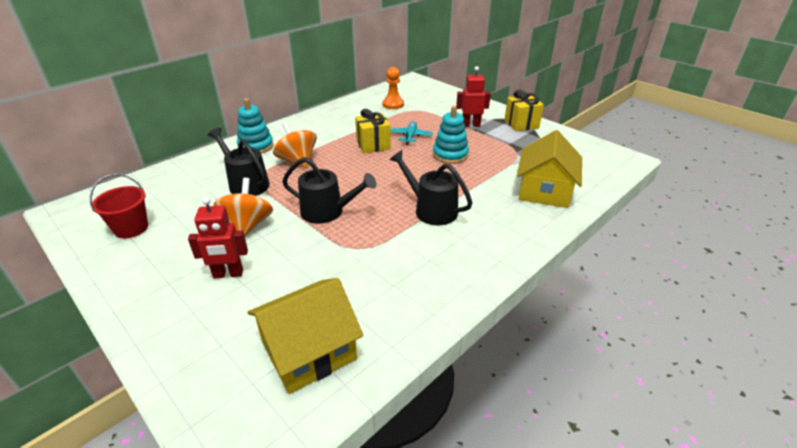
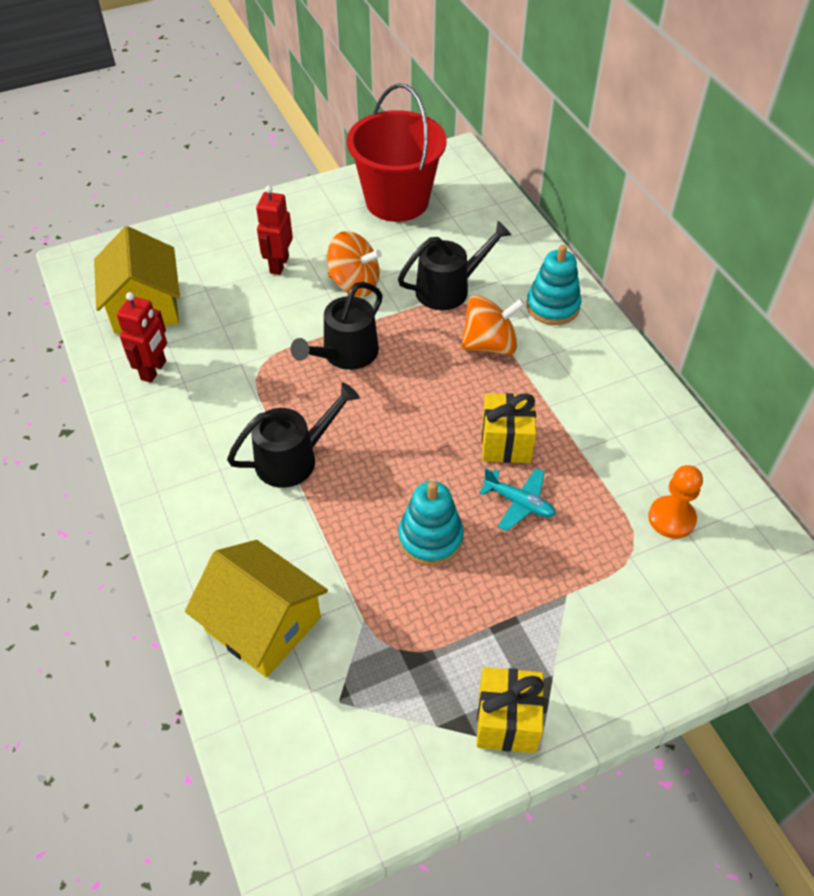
camera: 110 degrees right, 15 degrees up
(131, 228) = (397, 201): red bucket -> red bucket, size x1.86
(470, 125) = (534, 620): red robot -> red robot (154, 370)

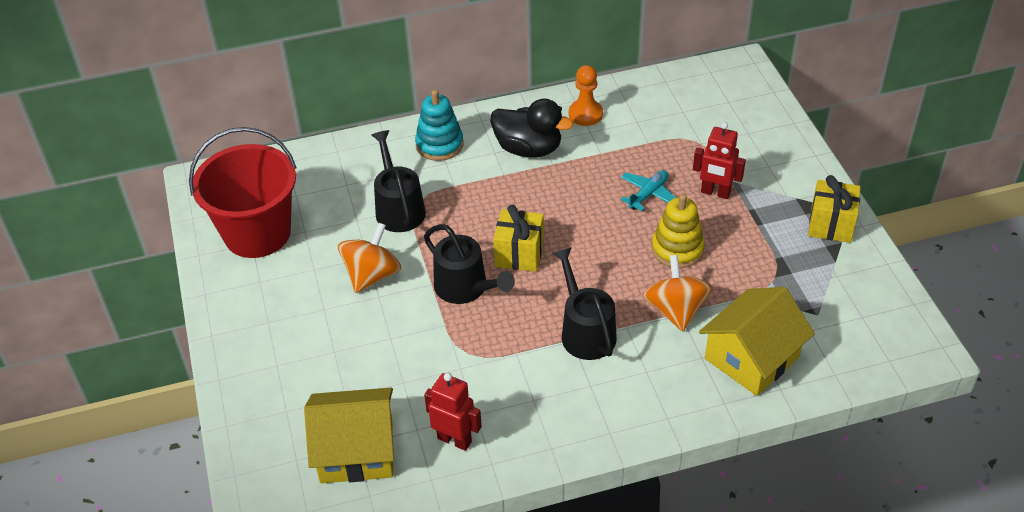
camera: 80 degrees left, 5 degrees down
(279, 265) = (325, 333): red robot -> red robot (715, 193)
(430, 538) = (677, 249): turquoise stacking toy -> yellow stacking toy
(490, 344) = (476, 190): orange spinning top -> orange spinning top (676, 310)
(506, 443) = (587, 194): yellow gift -> yellow gift (519, 254)
(568, 381) = (528, 149): none -> black duck
(671, 518) = (670, 117): orange pawn -> orange pawn (585, 114)

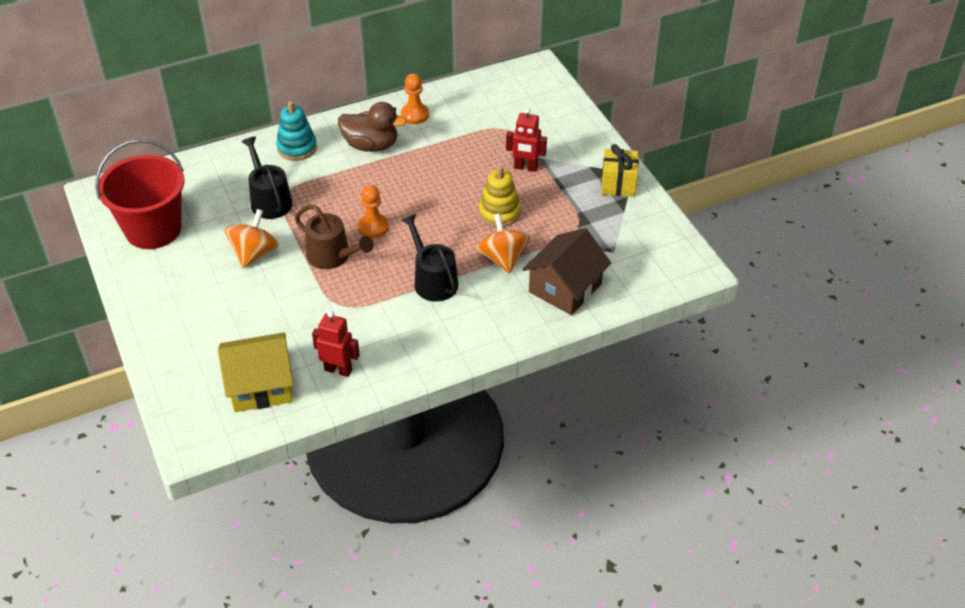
camera: 10 degrees left, 0 degrees up
(465, 288) = (332, 256): black watering can -> brown watering can
(519, 254) = (373, 227): yellow gift -> orange pawn
(528, 149) = (371, 145): black duck -> brown duck
(648, 194) = (472, 173): turquoise plane -> none
(751, 358) = (565, 288): yellow house -> brown house

